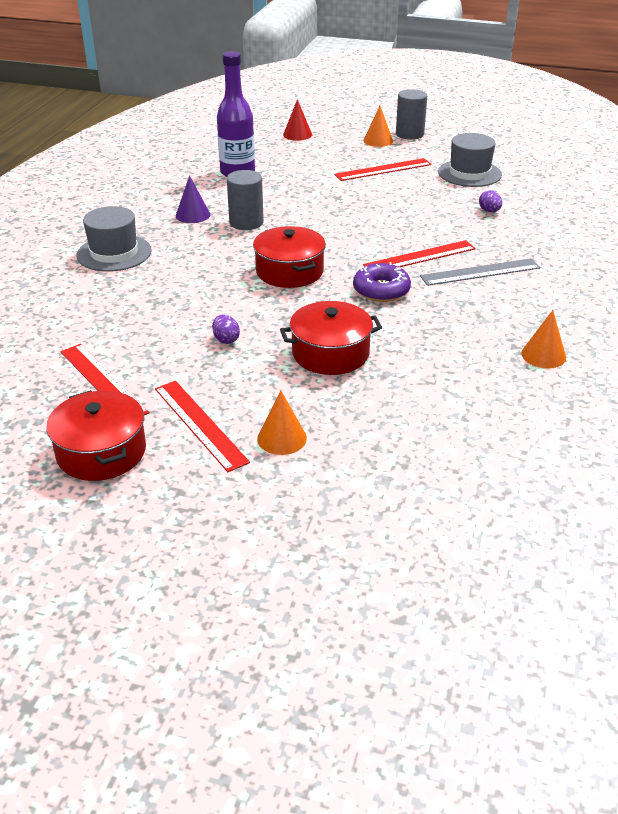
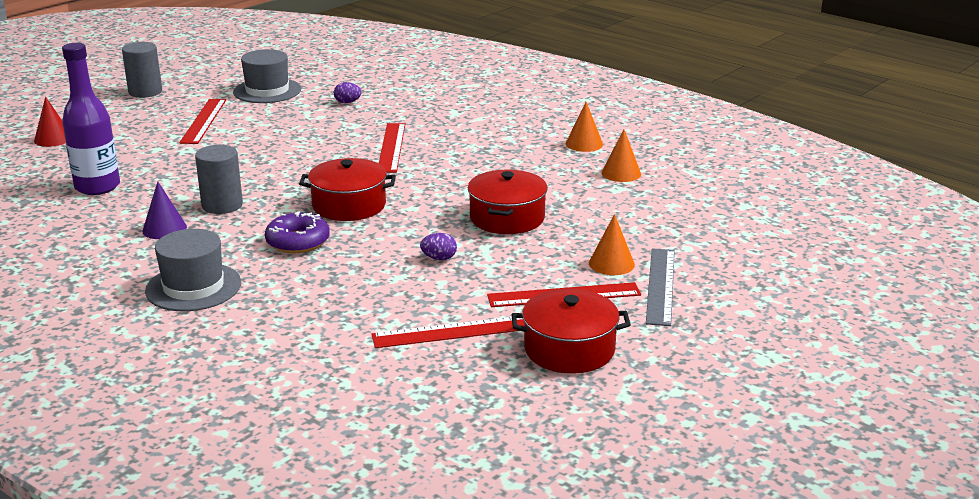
camera: 65 degrees left, 10 degrees down
(378, 140) = (135, 108): orange cone -> orange cone (621, 173)
(381, 290) = (429, 175): purple donut -> purple donut (298, 242)
(480, 272) = (444, 132): grey ruler -> grey ruler (660, 286)

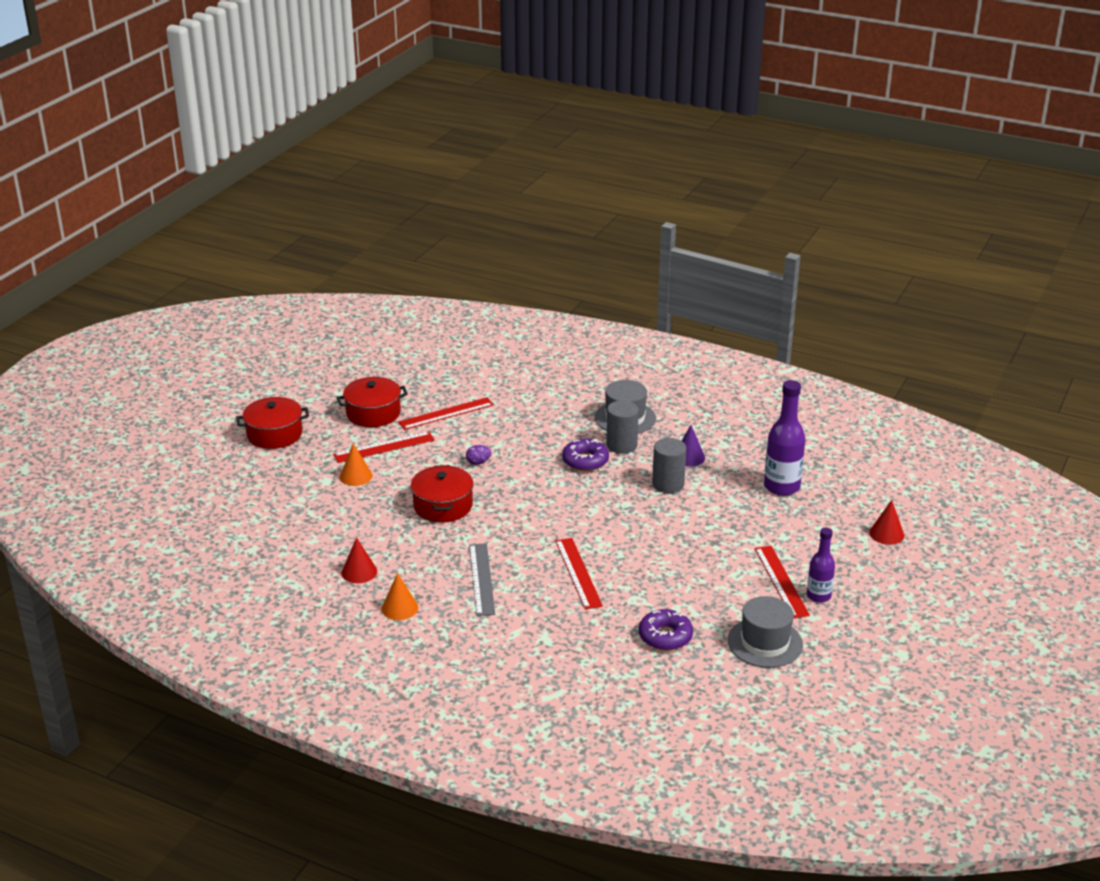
camera: 165 degrees right, 5 degrees up
(145, 92) = (887, 618): grey cylinder -> grey cylinder (621, 445)
(183, 109) = (818, 596): none -> purple bottle
(347, 102) = (665, 636): purple egg -> purple donut
(349, 205) = (571, 499): red pot -> red pot (274, 434)
(621, 173) = (359, 572): orange cone -> red cone
(660, 286) = (320, 464): grey ruler -> grey ruler (482, 579)

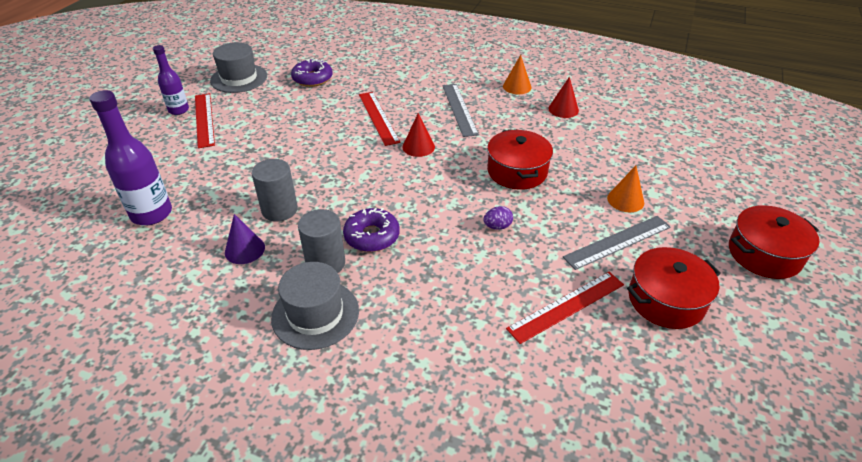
camera: 175 degrees right, 10 degrees up
(384, 447) = (617, 242): red ruler -> grey ruler
(886, 534) = (76, 166): red cone -> red cone (418, 147)

